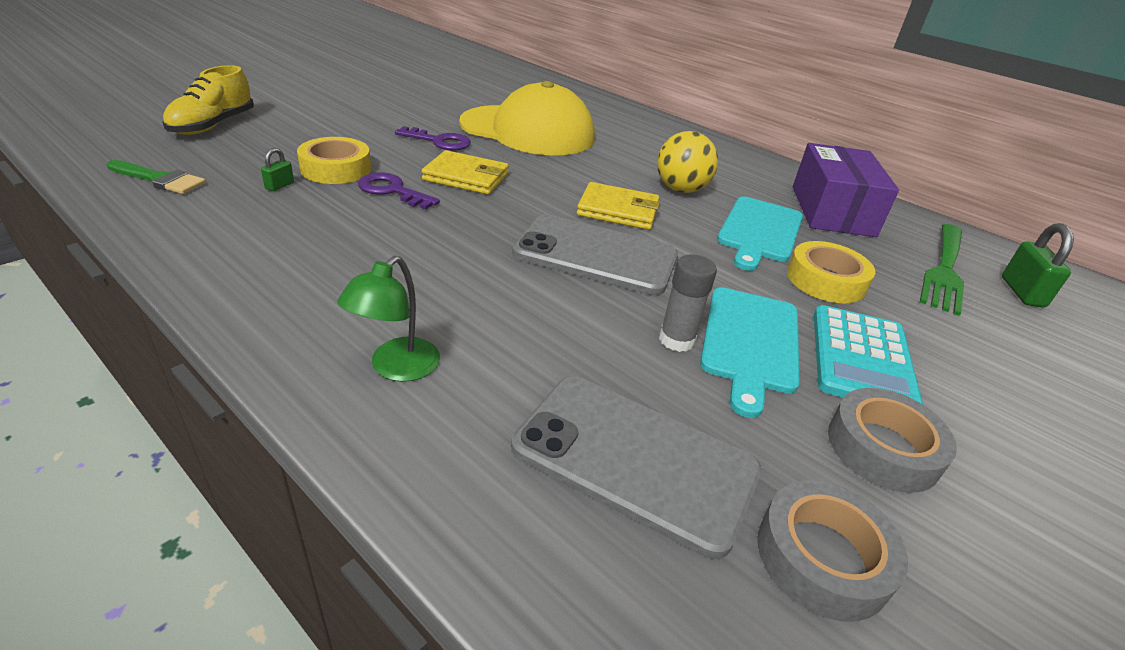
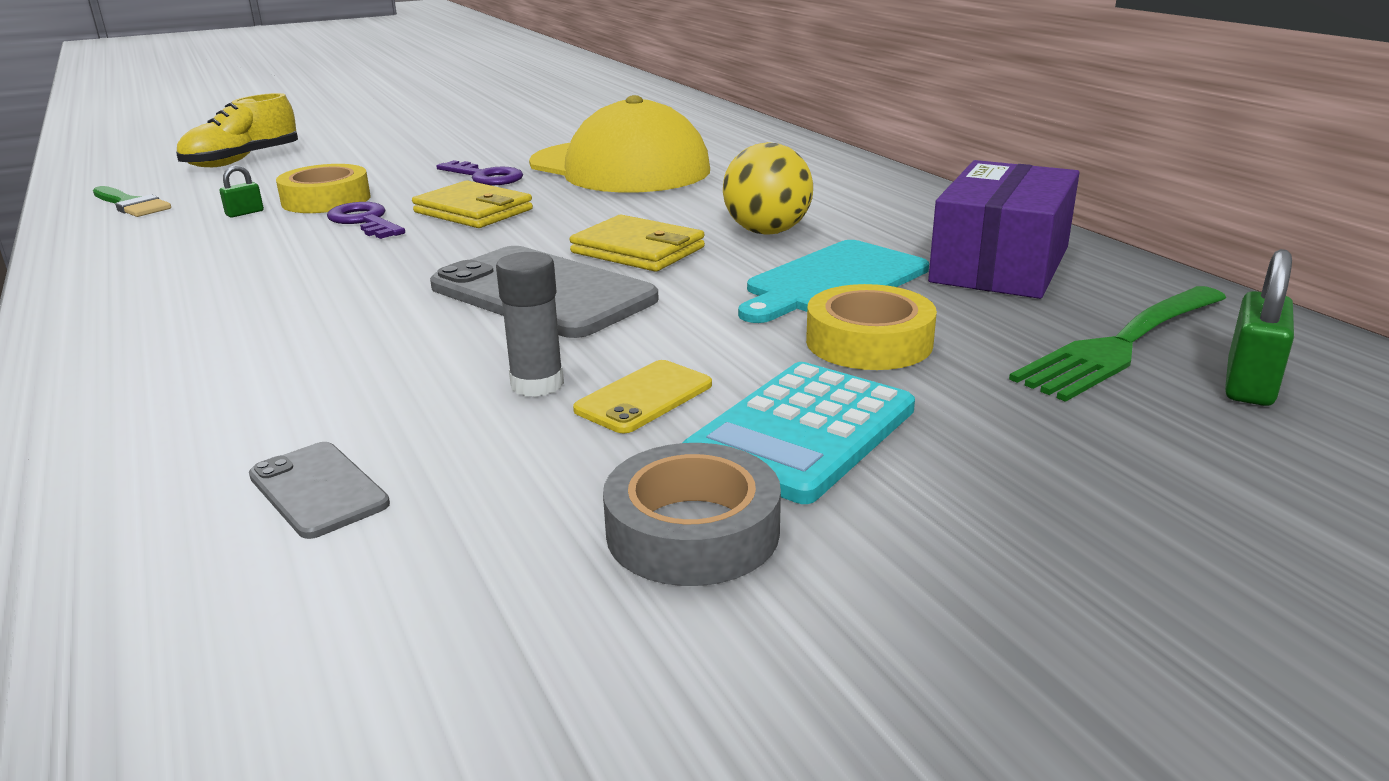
camera: 25 degrees right, 10 degrees down
(396, 368) = (159, 376): green lamp -> none
(634, 460) = (318, 490): grey phone -> grey phone, size x0.49
(751, 342) = (644, 397): turquoise cutting board -> yellow phone
(822, 557) = (433, 623): grey tape -> none

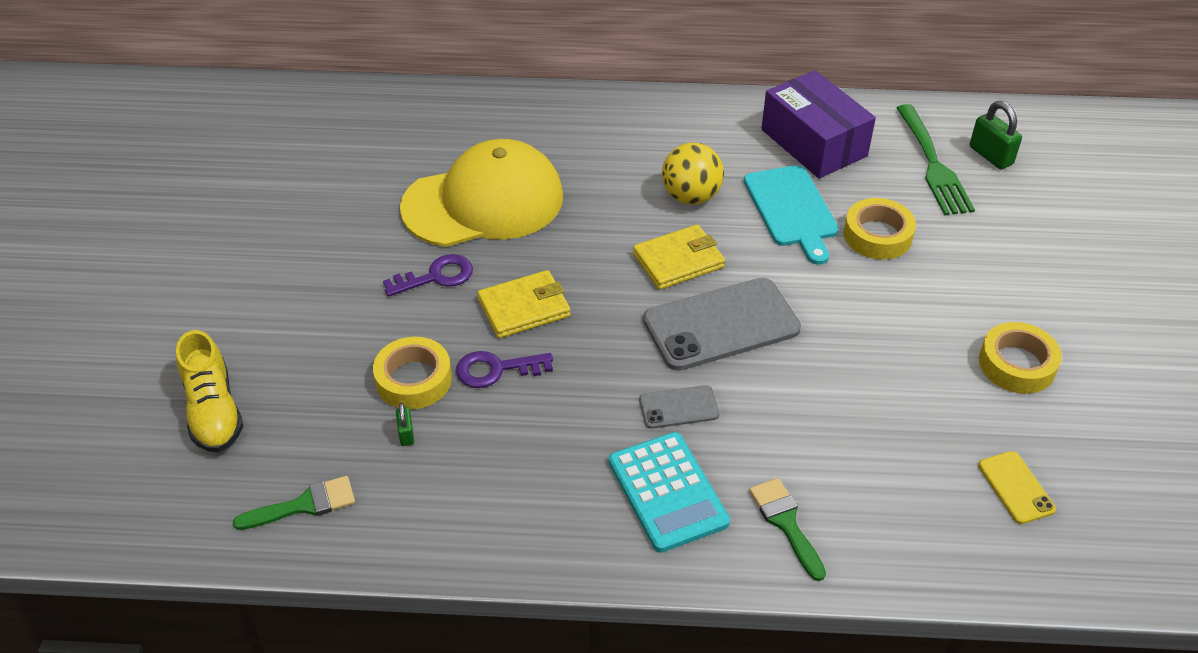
camera: 60 degrees left, 20 degrees up
(158, 410) = (785, 523): none -> green brush
(318, 490) = (918, 472): grey phone -> grey phone (679, 407)
(537, 384) = (850, 366): grey glue stick -> none
(644, 397) = (889, 334): yellow phone -> yellow phone (1016, 487)
(692, 531) = (1017, 364): grey tape -> yellow tape
(801, 432) = (955, 299): turquoise calculator -> turquoise calculator (667, 492)

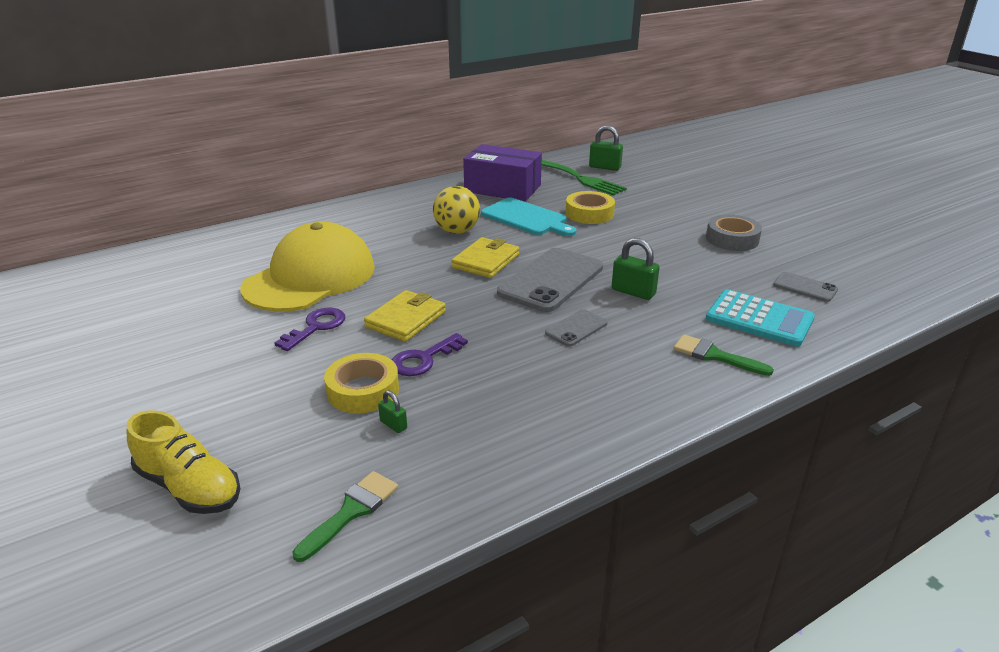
camera: 35 degrees left, 15 degrees down
(667, 492) = (625, 373): turquoise calculator -> turquoise calculator (759, 319)
(795, 388) = (633, 292): none -> green padlock
(1016, 487) = (805, 287): yellow phone -> grey phone
(1017, 364) = (732, 239): yellow tape -> grey tape

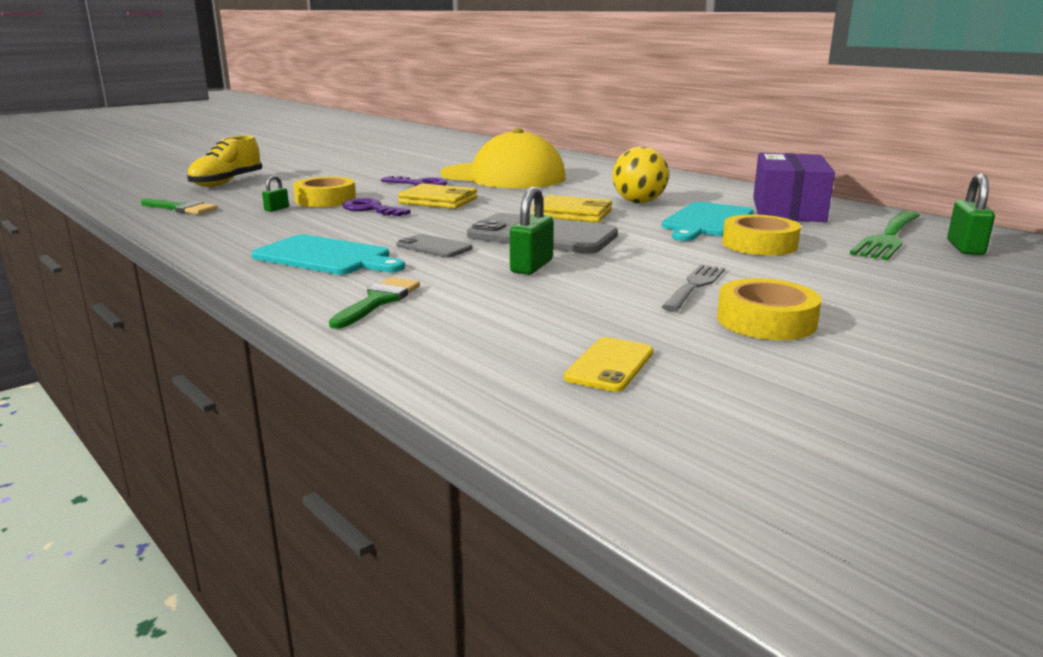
camera: 80 degrees right, 10 degrees down
(599, 382) = (326, 257): none -> turquoise cutting board
(675, 246) = (695, 286): none -> grey fork
(732, 239) = (766, 321): grey tape -> yellow tape
(759, 319) = (481, 327): turquoise calculator -> none
(805, 287) = (610, 365): grey phone -> yellow phone

